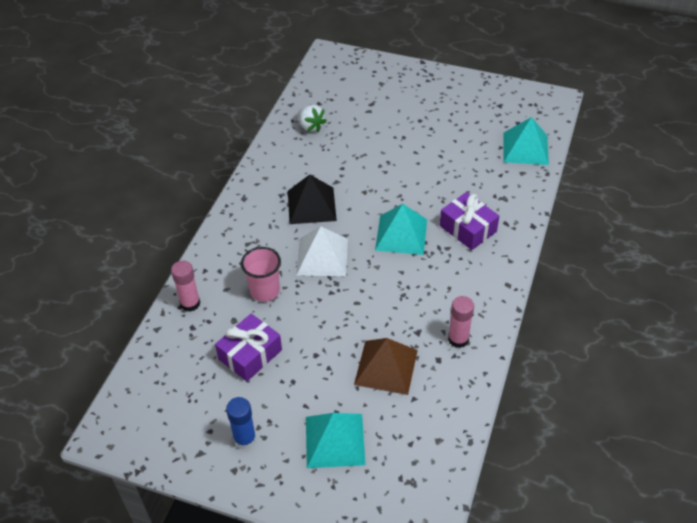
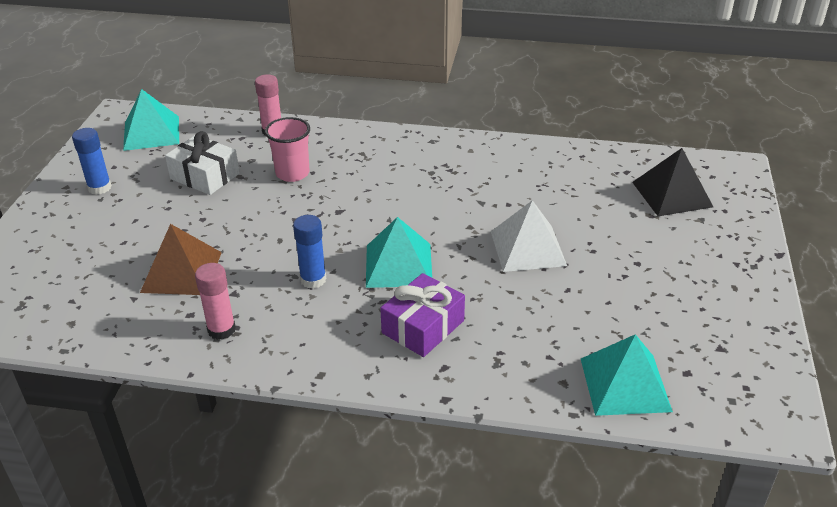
camera: 80 degrees right, 10 degrees down
(250, 354) = (205, 176): purple gift -> white gift
(310, 126) = (576, 170): white strawberry -> none
(311, 205) = (433, 188): black pyramid -> black pyramid (672, 194)
(322, 256) = (349, 206): white pyramid -> white pyramid (528, 248)
(335, 440) = (87, 245): turquoise pyramid -> turquoise pyramid (151, 133)
(409, 284) = (313, 279): none -> blue glue stick

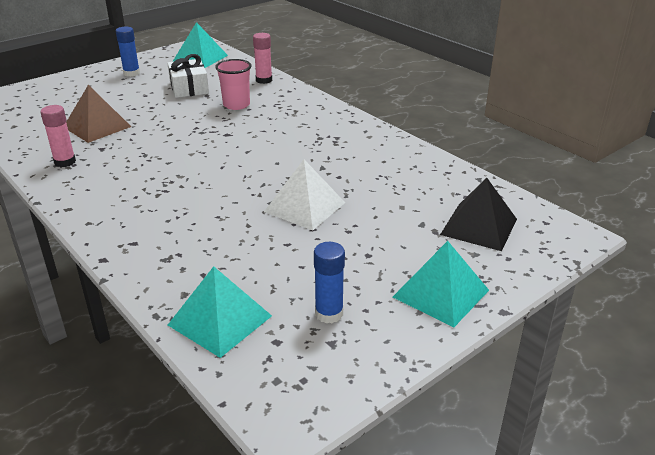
camera: 40 degrees right, 5 degrees down
(313, 279) = (150, 161): blue glue stick -> blue glue stick (329, 313)
(399, 265) = (208, 177): turquoise pyramid -> turquoise pyramid (441, 293)
(423, 327) = (161, 215): purple gift -> none

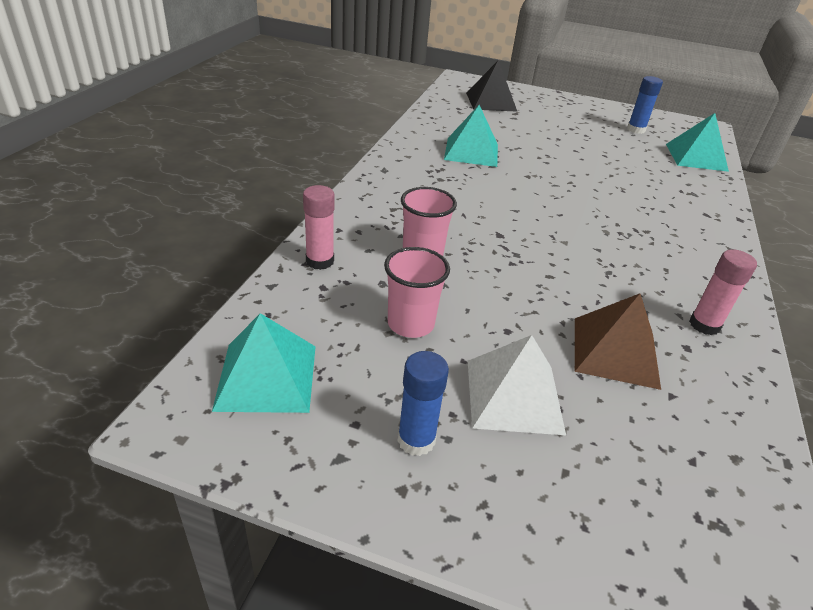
camera: 125 degrees left, 5 degrees up
(189, 88) = (410, 324): white gift -> pink cup
(305, 207) = (557, 159): white pyramid -> white pyramid (514, 395)
(441, 293) = (570, 105): turquoise pyramid -> turquoise pyramid (471, 151)

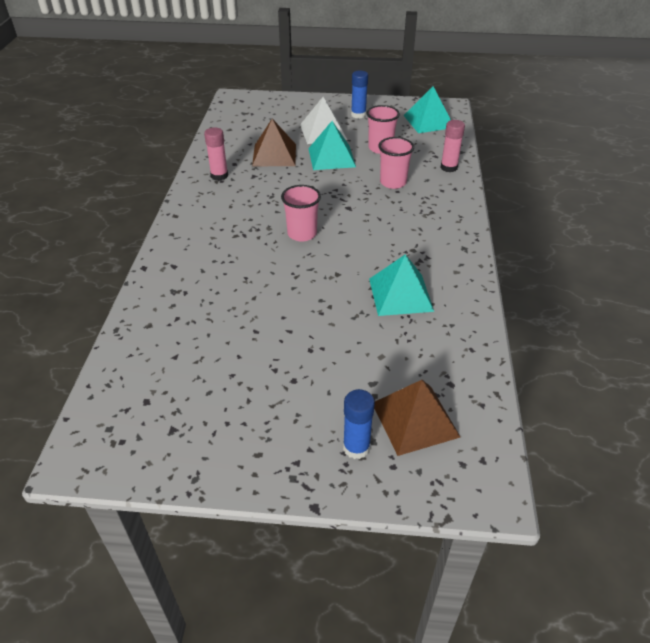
camera: 170 degrees right, 5 degrees up
(491, 102) = (415, 419): black pyramid -> brown pyramid
(564, 216) = (302, 234): none -> pink cup
(636, 129) = (201, 406): blue glue stick -> blue glue stick (356, 447)
(696, 157) = (140, 360): turquoise pyramid -> turquoise pyramid (331, 157)

